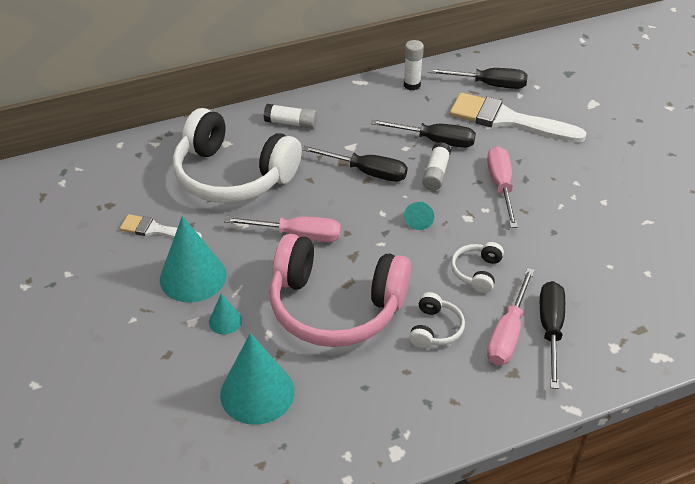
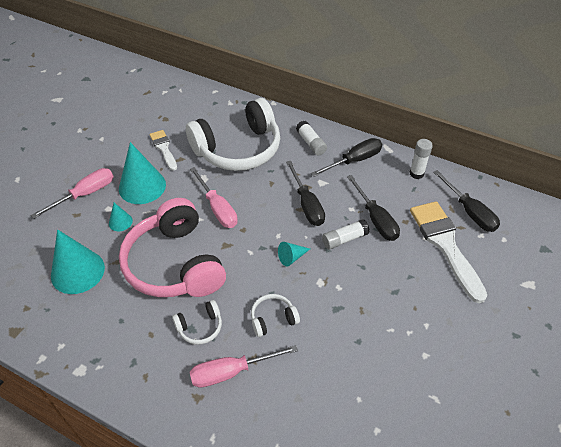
camera: 50 degrees right, 5 degrees up
(233, 175) = (238, 149): white headphones -> white headphones turned 105 degrees counterclockwise
(500, 186) = (371, 282): pink screwdriver -> pink screwdriver (85, 194)
(550, 330) = (257, 396): black screwdriver -> black screwdriver (354, 161)

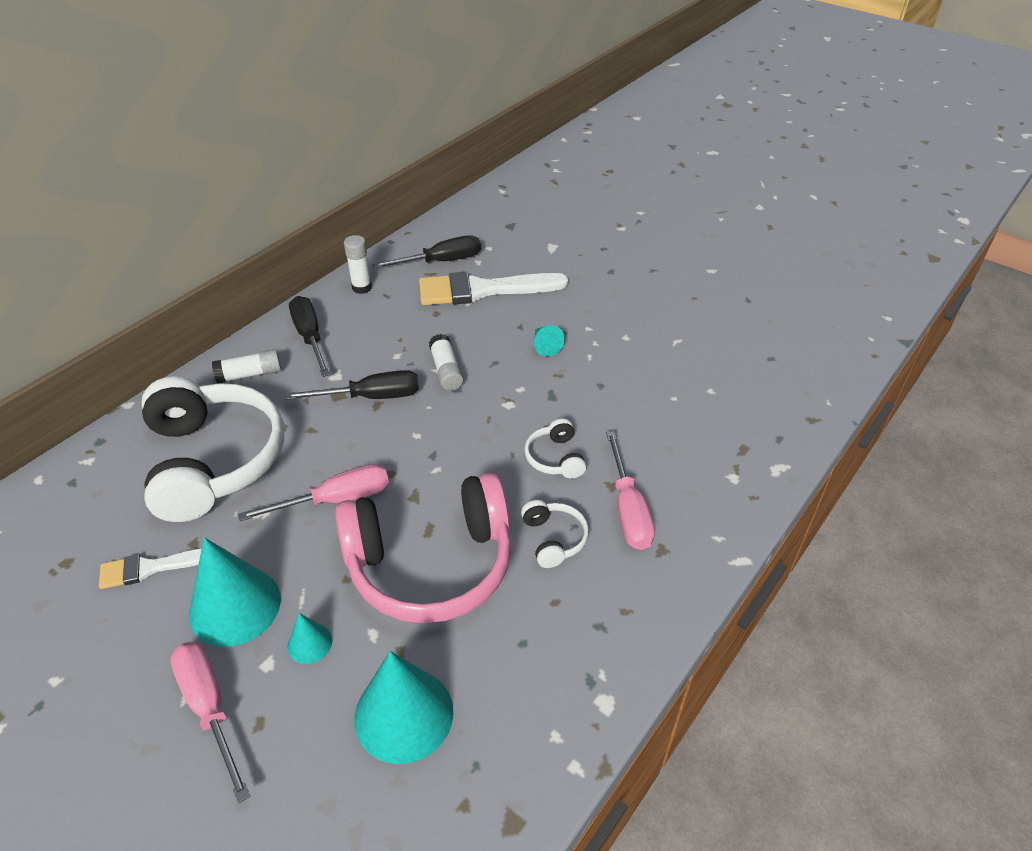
camera: 80 degrees left, 5 degrees down
(291, 257) = (460, 426): turquoise cone -> turquoise cone (545, 346)
(375, 219) = (423, 337): black screwdriver -> none

